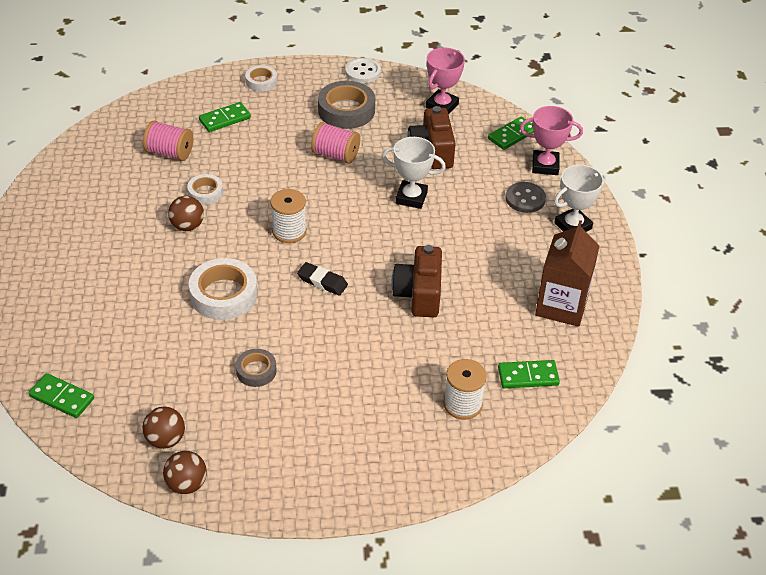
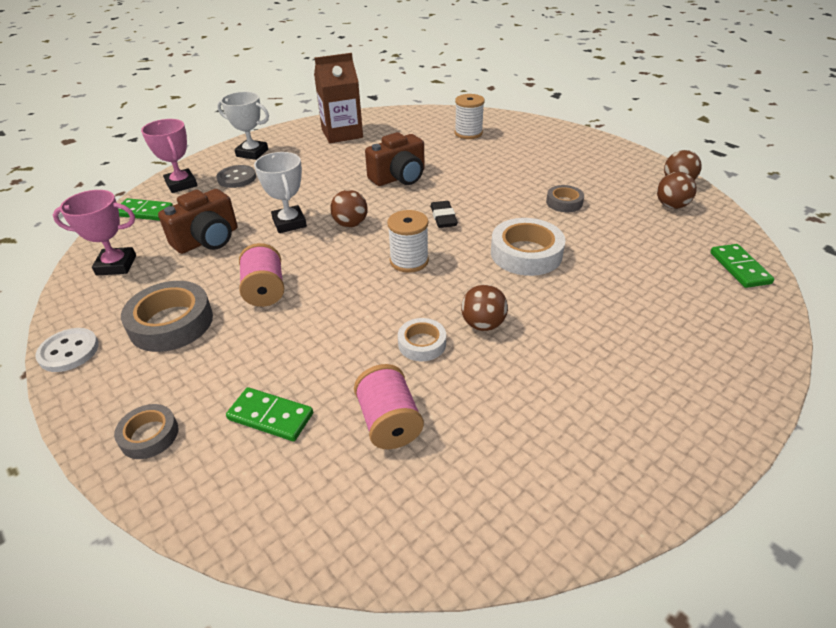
camera: 125 degrees left, 5 degrees down
(261, 81) = (149, 435): white tape -> grey tape
(373, 227) = (350, 224): none -> brown ball
(528, 376) = (417, 125): green domino -> none

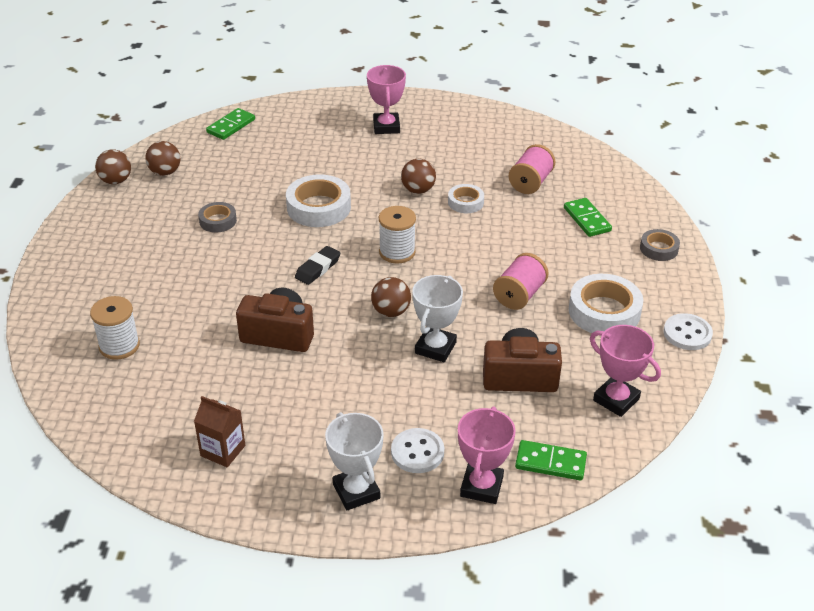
camera: 135 degrees left, 0 degrees up
(144, 212) = (550, 463): green domino -> green domino turned 45 degrees counterclockwise
(171, 323) = (604, 311): grey tape -> white tape
(237, 178) = (417, 452): grey button -> white button
(342, 133) = (223, 450): brown carton -> brown carton, size x0.59
(645, 377) = (386, 127): none -> pink trophy

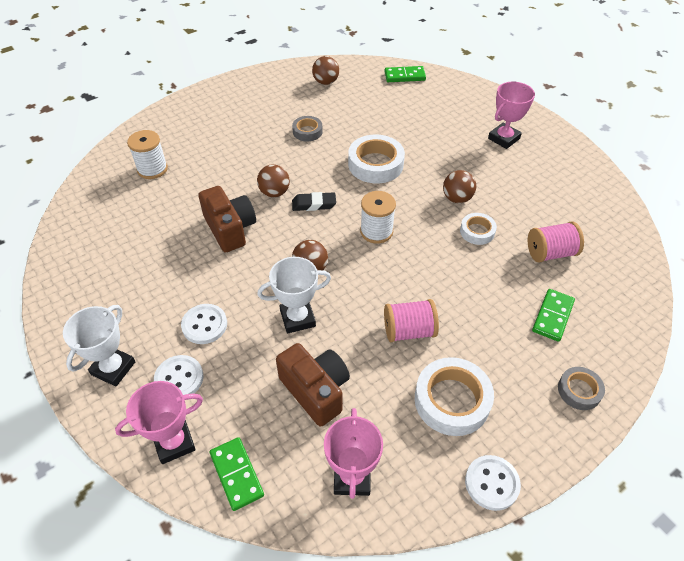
camera: 50 degrees right, 10 degrees up
(116, 181) = (294, 71): brown ball -> brown ball (274, 192)
(223, 450) = (99, 274): brown carton -> none
(375, 407) = (204, 325): none -> white button

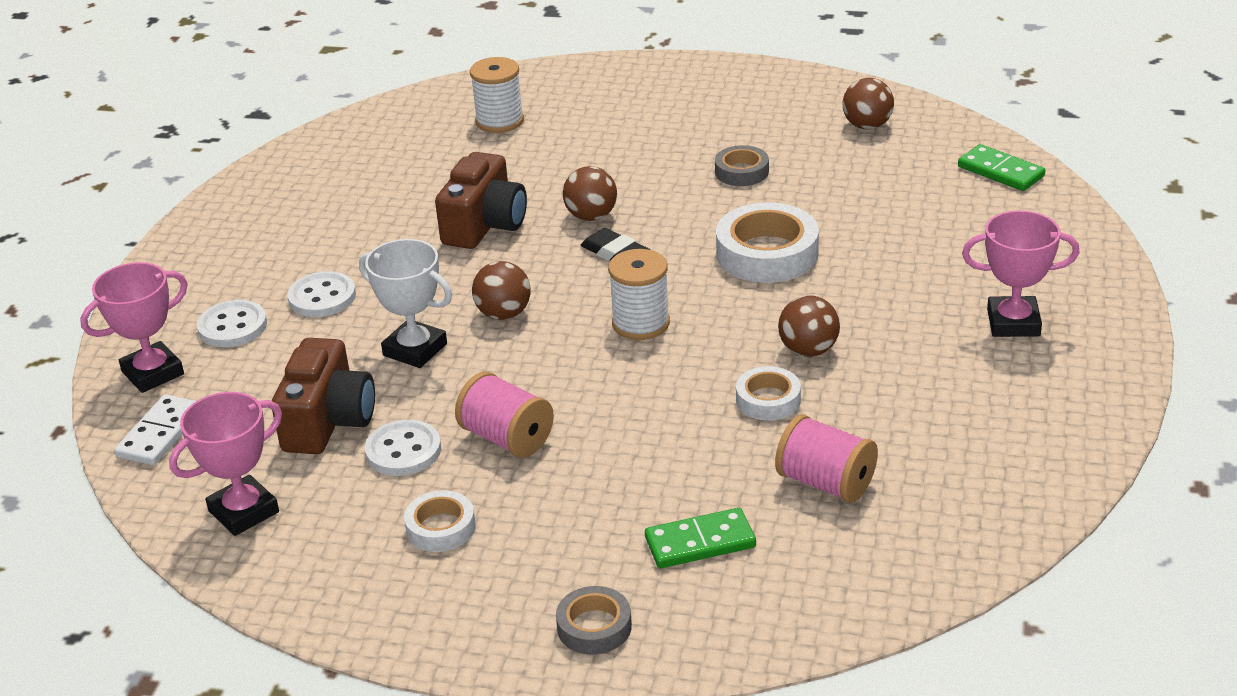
camera: 50 degrees right, 15 degrees down
(113, 368) = (195, 281): white trophy -> none
(174, 442) = (153, 373): pink trophy -> pink trophy turned 60 degrees counterclockwise
(236, 474) = (160, 434): green domino -> white domino
(452, 400) = (440, 528): white tape -> white tape, size x0.57
(492, 483) = (355, 620): white button -> white button (403, 451)

